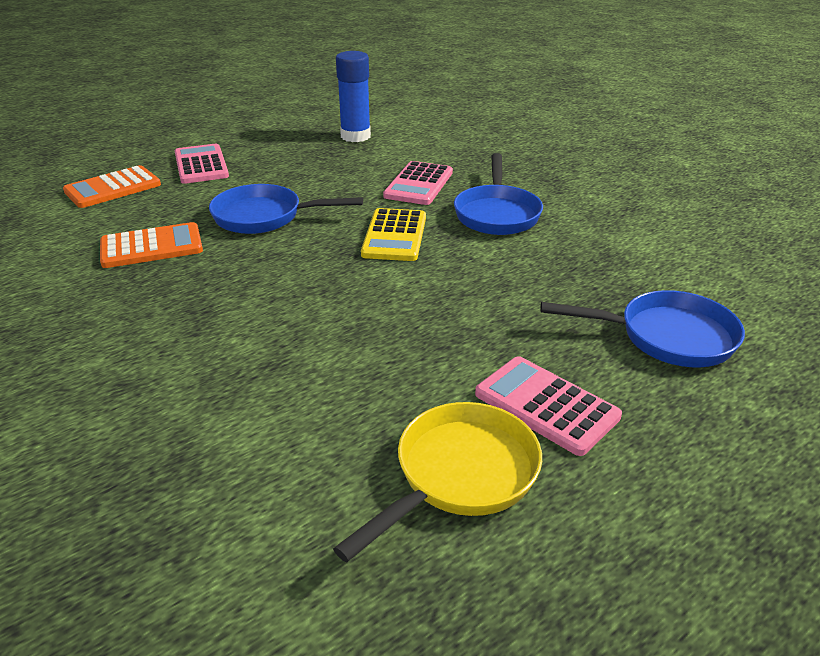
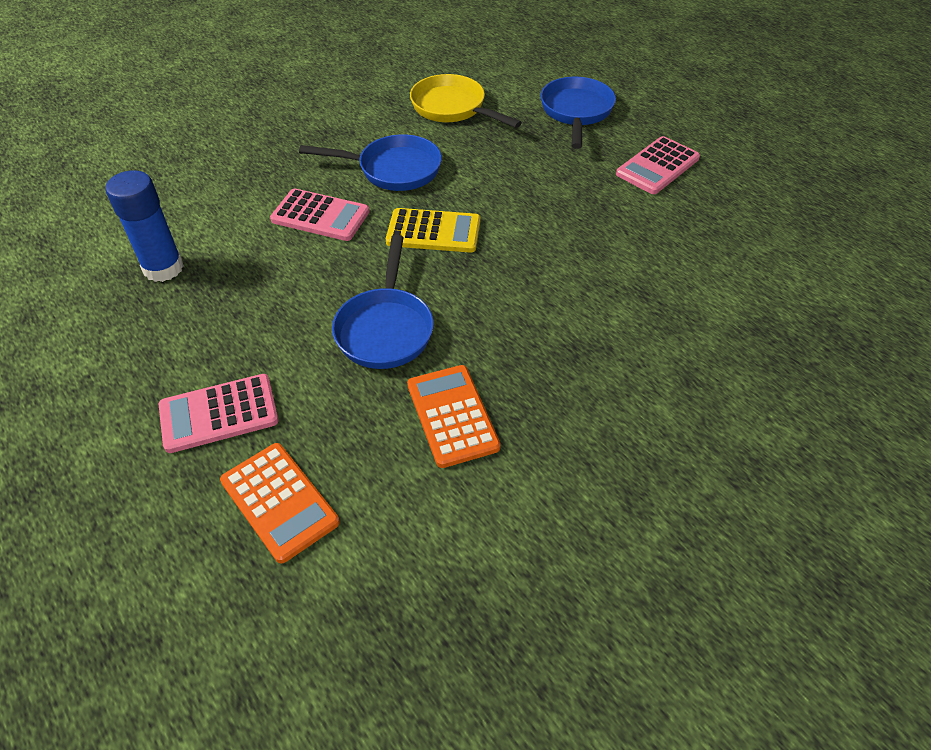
camera: 90 degrees left, 15 degrees up
(459, 475) = (729, 203): yellow pan -> yellow pan (453, 108)

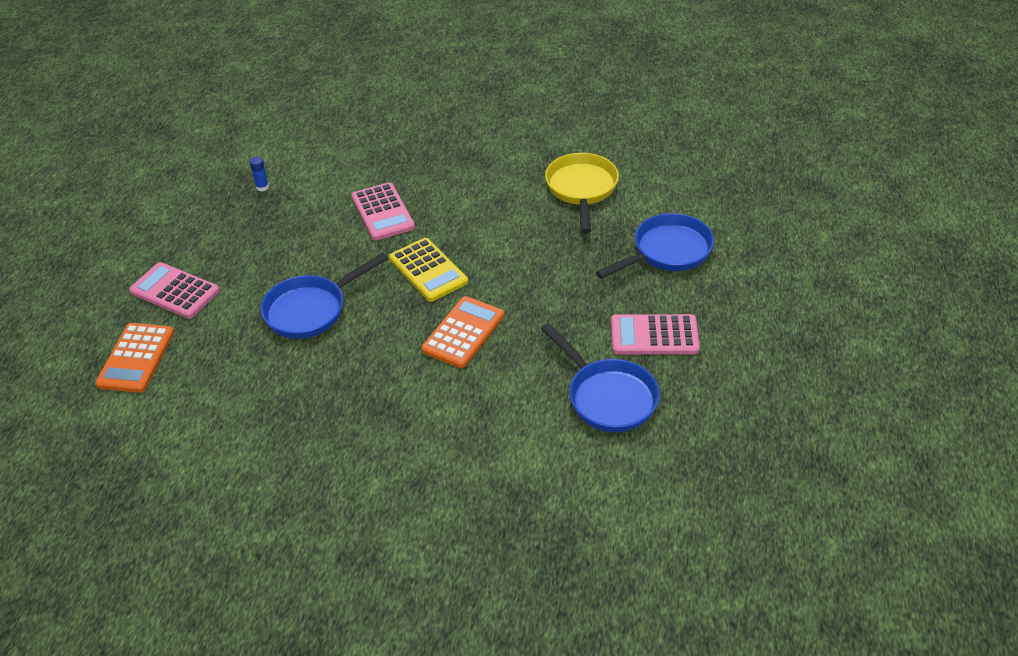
camera: 50 degrees right, 5 degrees down
(163, 268) = (262, 187): blue glue stick -> blue glue stick, size x0.42
(393, 169) = (471, 210): blue pan -> blue pan (607, 396)
(452, 416) = (267, 386): orange calculator -> orange calculator (463, 333)

